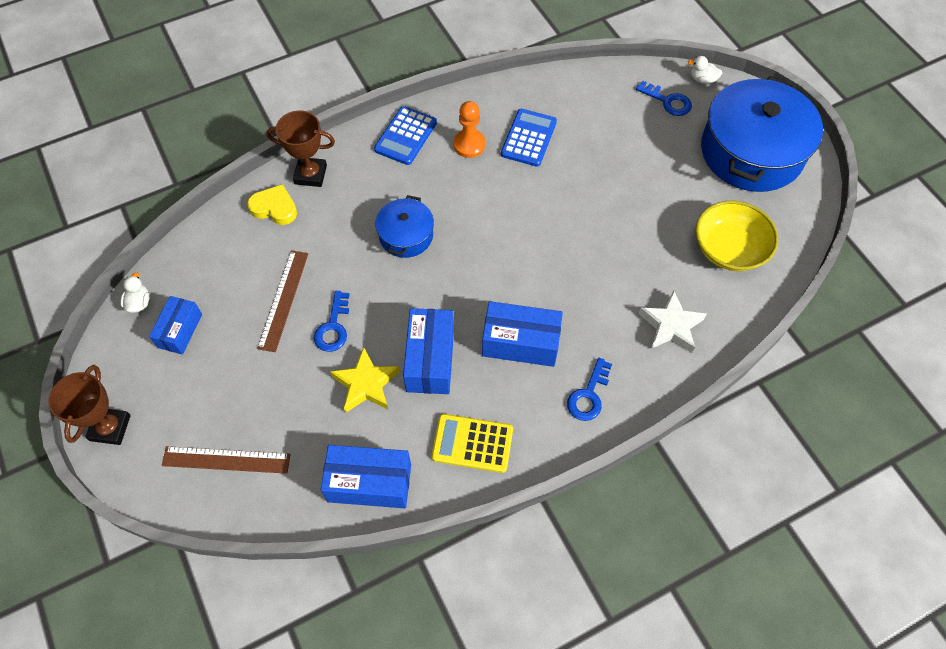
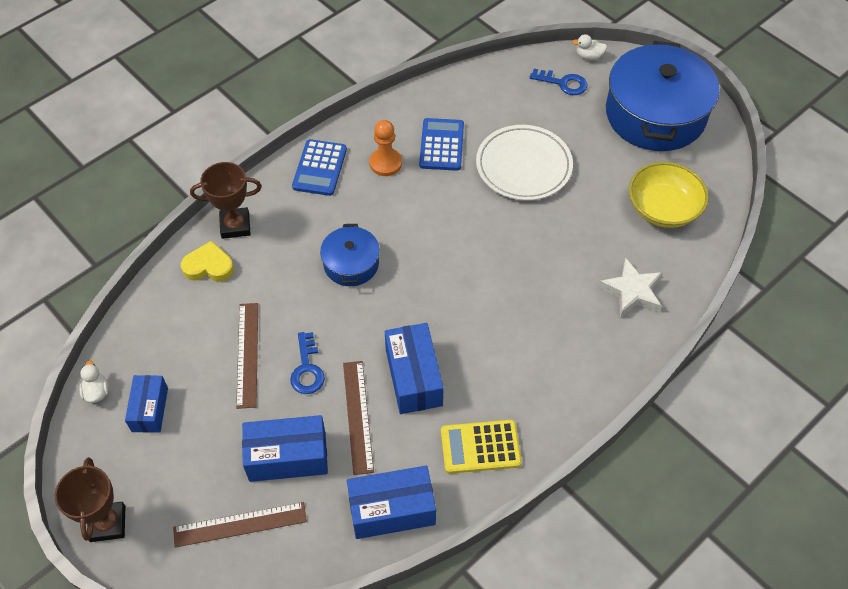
camera: 15 degrees left, 5 degrees down
(366, 384) = (357, 416): yellow star -> brown ruler
(520, 342) = (496, 341): blue box -> blue box (287, 457)
(588, 395) = (576, 375): blue key -> none
(602, 176) = (523, 166): none -> white plate

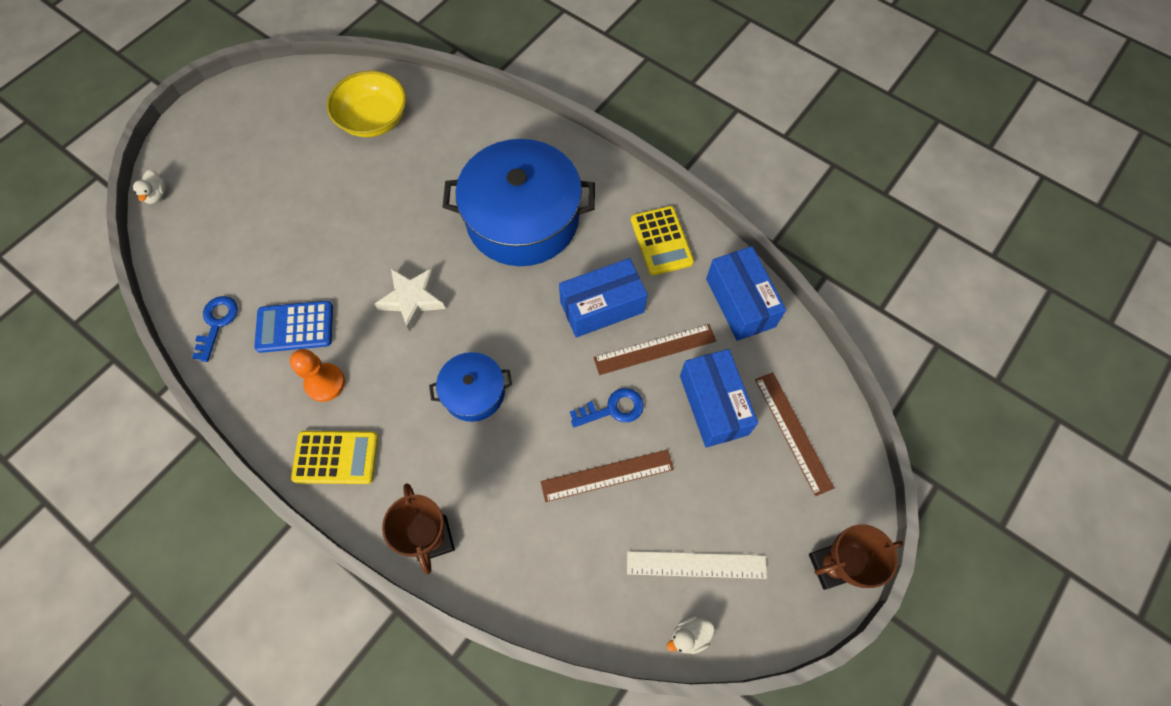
camera: 100 degrees left, 10 degrees up
(150, 409) = (696, 564): blue box -> white ruler
(209, 266) = (497, 554): yellow heart -> none
(320, 168) = (336, 457): blue calculator -> yellow calculator
(523, 166) = (324, 242): white plate -> none
(563, 83) = (199, 216): blue key -> blue key (217, 323)
(632, 292) = (475, 139): white star -> white star (412, 299)
(655, 114) = (248, 131): blue pot -> blue pot (522, 219)

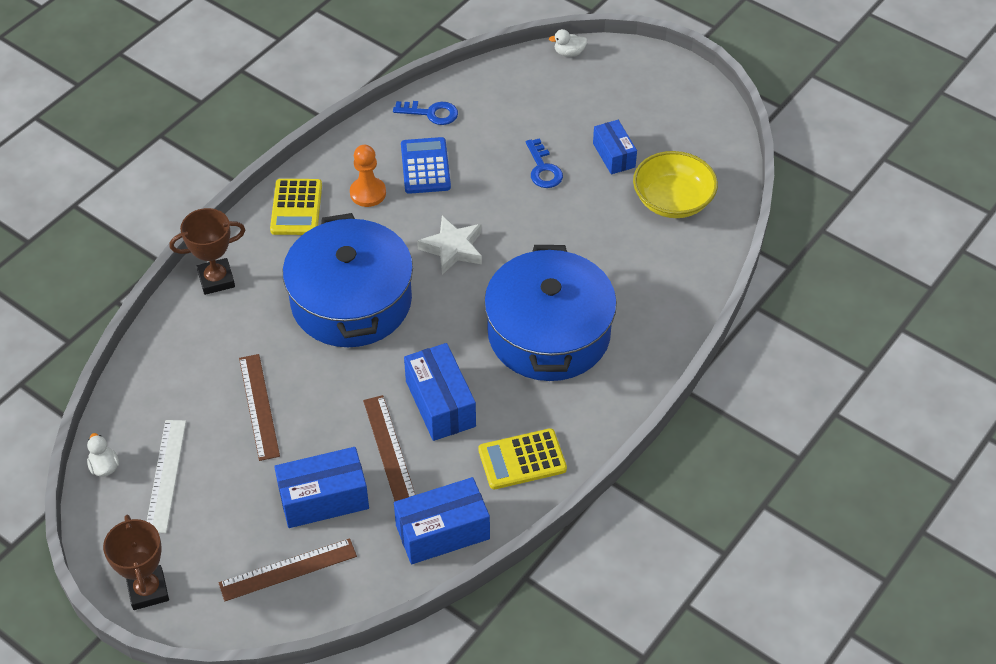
camera: 90 degrees right, 15 degrees down
(309, 162) = (614, 155): none -> blue box
(474, 392) = (351, 301): blue pot -> blue pot, size x2.01
(613, 409) = (326, 412): blue key -> blue key (543, 169)

